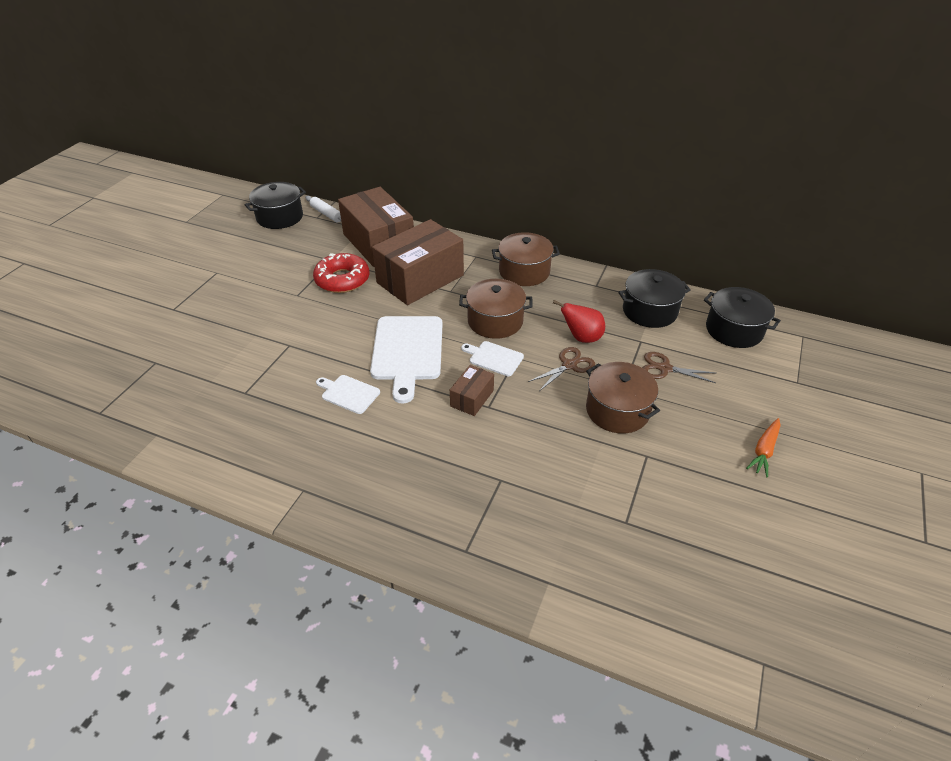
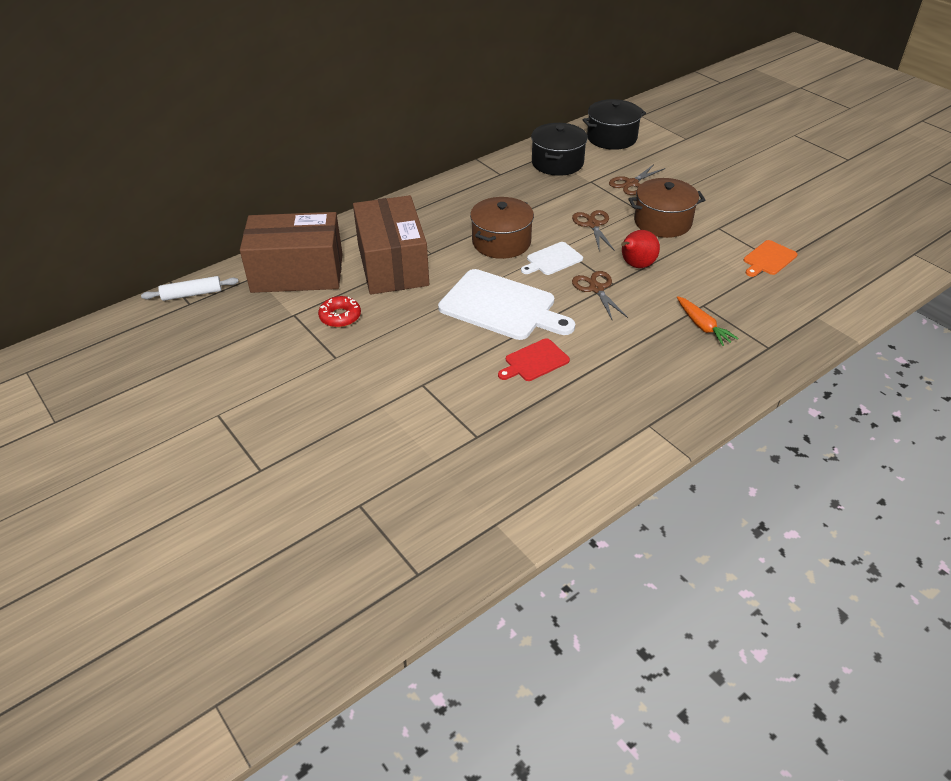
camera: 60 degrees left, 0 degrees up
(280, 217) = (152, 333): black pot -> none
(342, 280) = (340, 316): red donut -> red donut, size x0.61
(348, 393) = (534, 361): white cutting board -> red cutting board
(472, 398) = (596, 289): brown box -> brown scissors
(524, 271) = (443, 202): brown pot -> none
(581, 338) = (563, 206): red pear -> red pear (636, 265)
(623, 513) = (768, 259): none -> orange cutting board
(764, 451) = (743, 179): orange carrot -> orange carrot (702, 326)

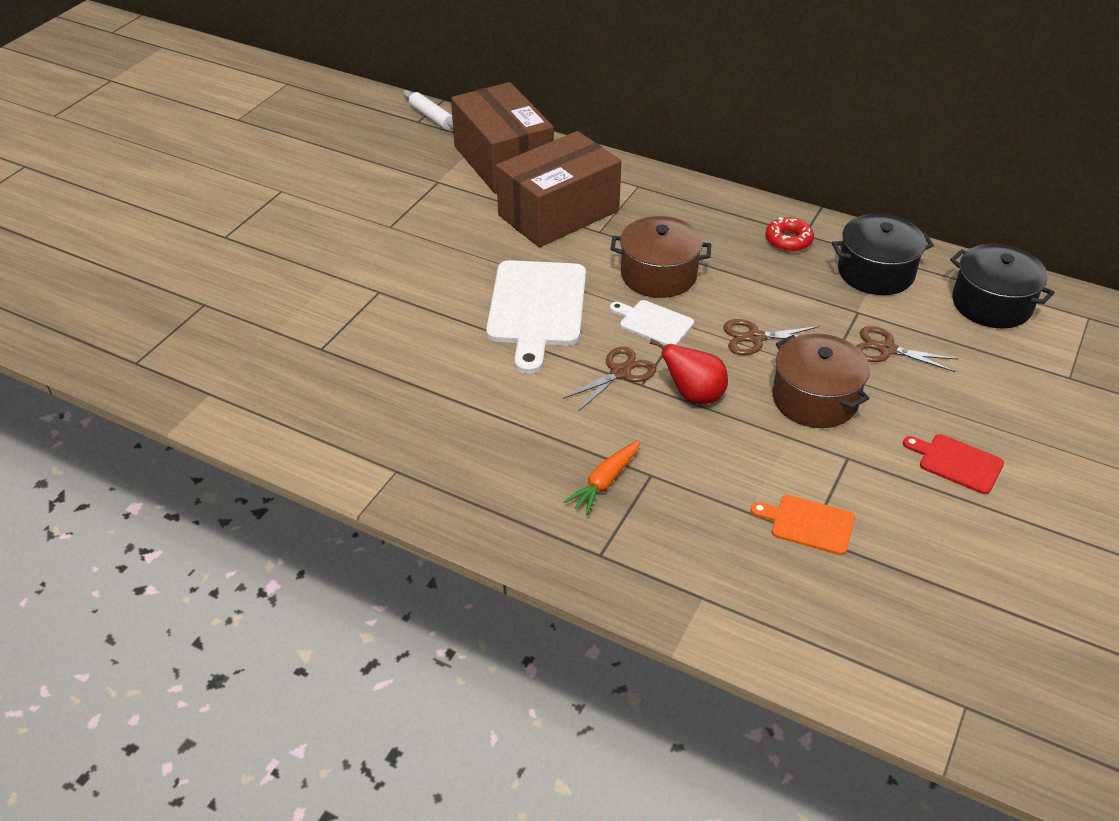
camera: 65 degrees right, 0 degrees up
(340, 316) = (451, 209): red donut -> red donut (788, 240)
(534, 361) = (456, 357): red cutting board -> red cutting board (957, 463)
(593, 225) = (755, 338): brown scissors -> brown scissors turned 150 degrees counterclockwise

